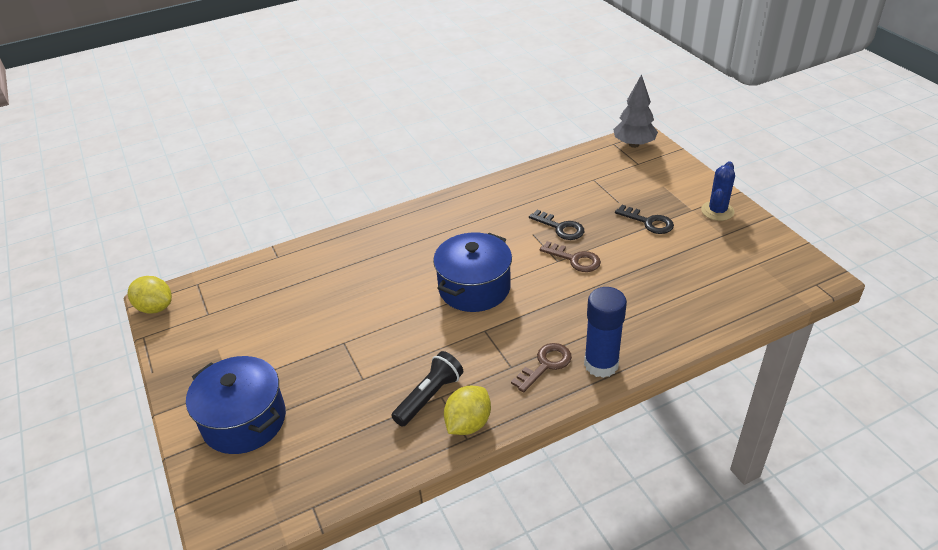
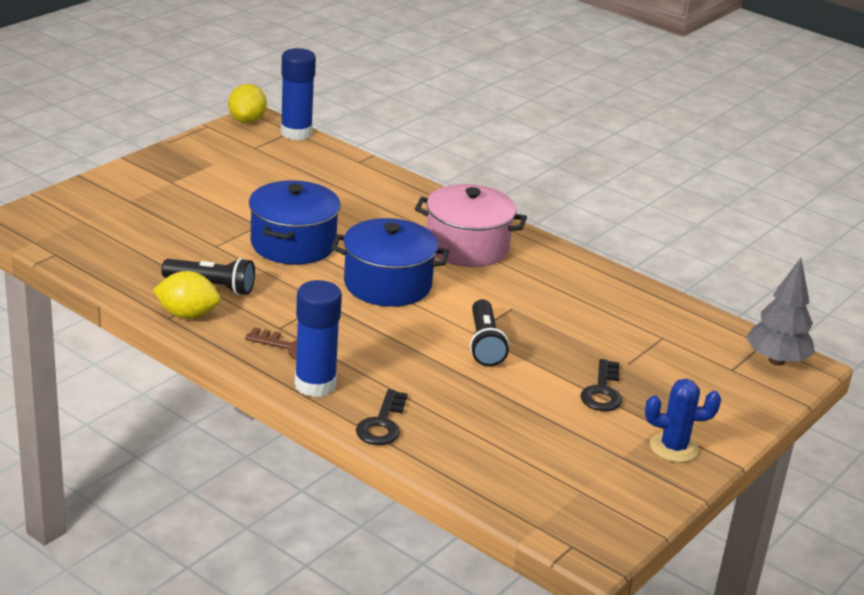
camera: 60 degrees right, 10 degrees down
(202, 281) = (296, 133): none -> blue glue stick
(244, 420) = (134, 199): blue pot -> blue pot (293, 244)
(441, 233) = (467, 247): none -> pink pot
(560, 228) = (538, 326): black key -> black key (382, 424)
(574, 259) = (484, 344): brown key -> black flashlight

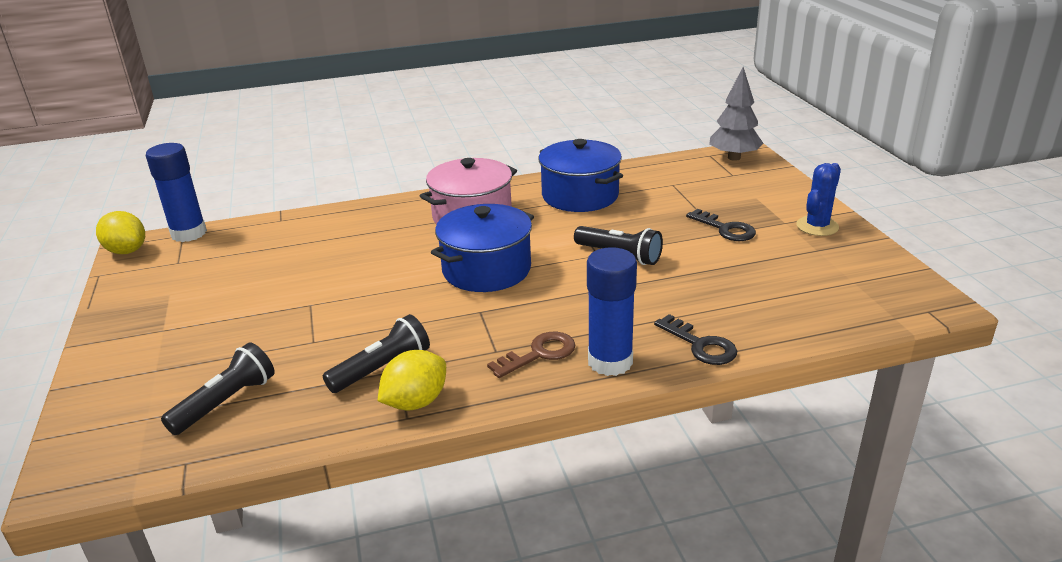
camera: 50 degrees left, 0 degrees up
(121, 241) = (226, 402): none -> black flashlight
(293, 244) = (366, 296): blue pot -> blue pot (580, 196)

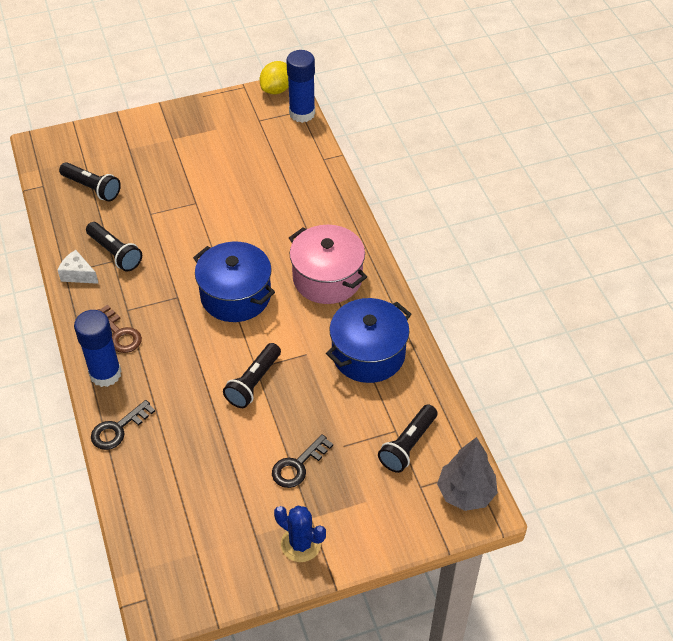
camera: 85 degrees right, 20 degrees up
(416, 402) = (78, 274): yellow lemon -> white cheese
(688, 179) = (408, 445): none -> black flashlight

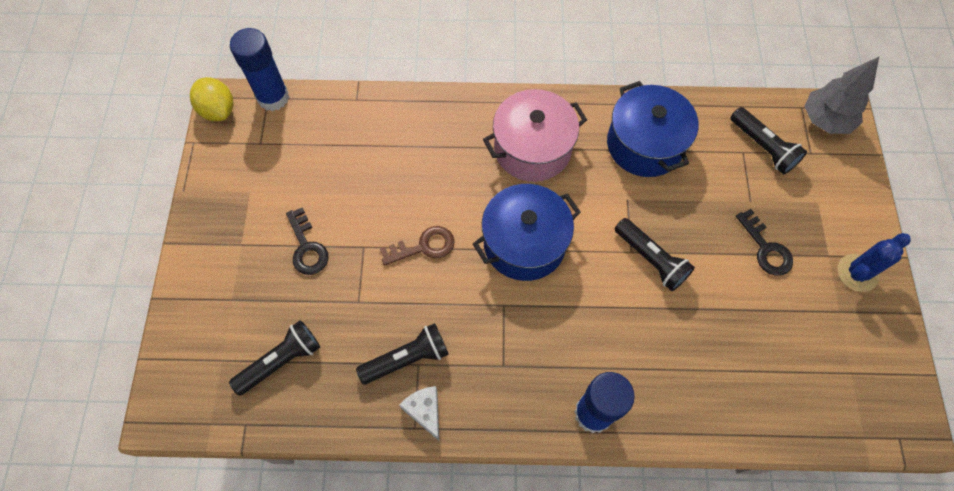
camera: 70 degrees left, 15 degrees up
(78, 274) = (425, 411): white cheese -> white cheese turned 105 degrees clockwise
(118, 429) = (676, 417): black key -> black key (307, 247)
(120, 334) = (538, 383): brown key -> brown key (424, 246)

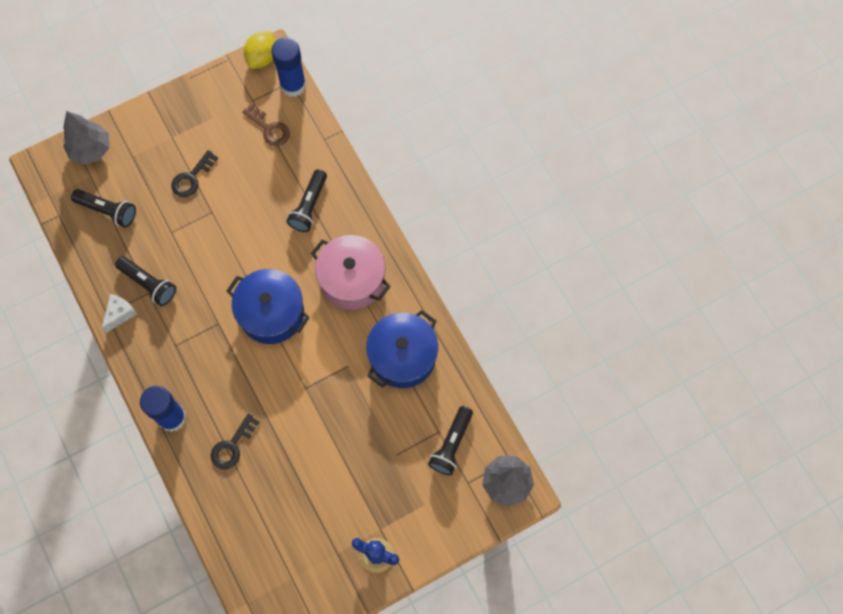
camera: 60 degrees right, 5 degrees up
(187, 342) = (91, 149): none -> grey tree
(424, 246) = (233, 250): brown key -> brown key (269, 128)
(650, 259) = (306, 404): black flashlight -> black flashlight (309, 206)
(766, 248) = (361, 481): black key -> black key (232, 446)

